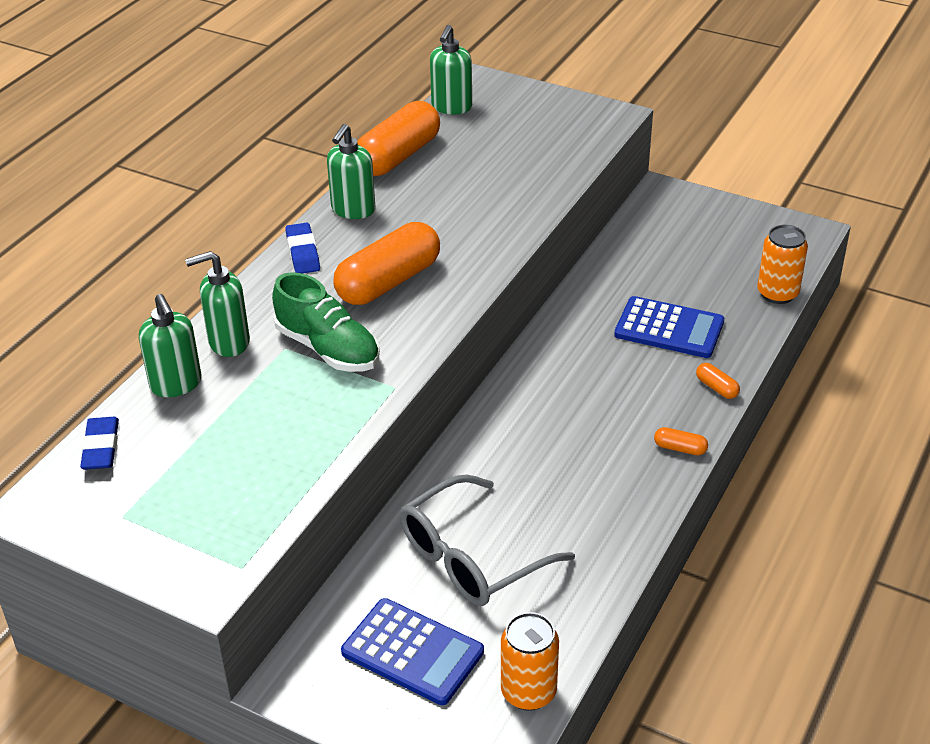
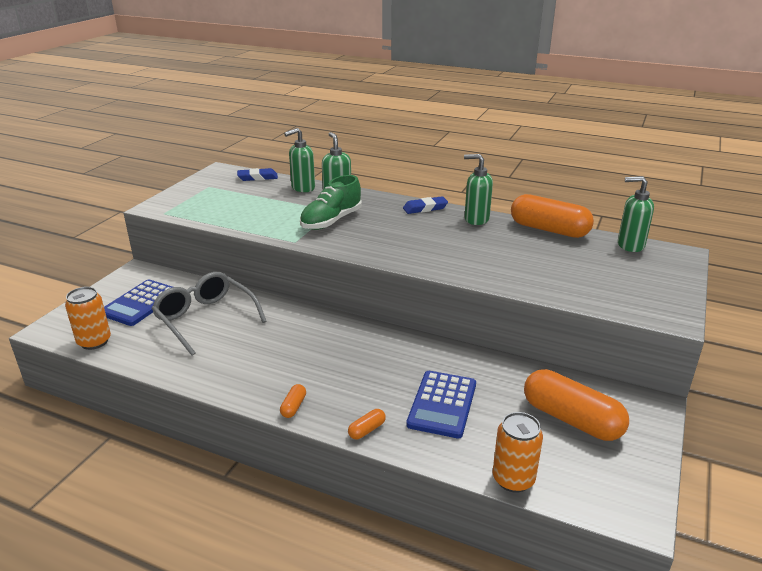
camera: 85 degrees right, 10 degrees down
(389, 282) = (399, 234): orange capsule -> orange capsule (571, 419)

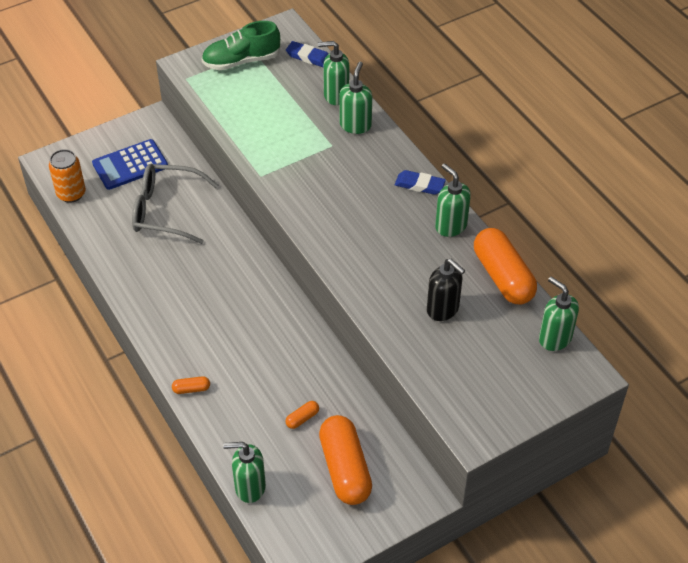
camera: 35 degrees right, 20 degrees up
(205, 319) = (165, 210): grey glasses -> grey glasses turned 75 degrees counterclockwise
(293, 407) = (160, 339): orange capsule -> orange capsule (302, 418)
(331, 221) = (316, 162): green shoe -> green shoe (241, 61)
(442, 404) = (264, 399): blue calculator -> none
(513, 479) = (249, 487): orange can -> green soap dispenser
(537, 260) = (443, 309): none -> black soap dispenser

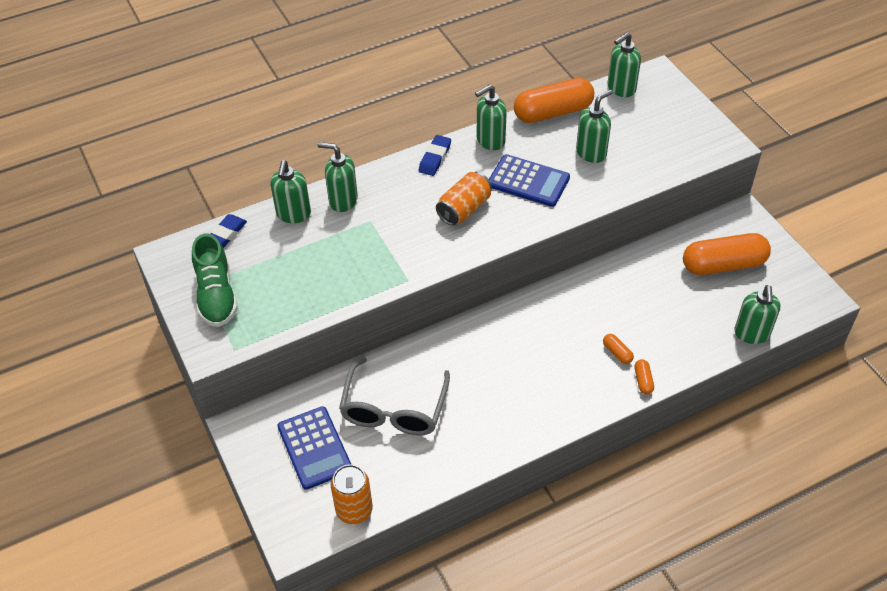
camera: 85 degrees left, 0 degrees up
(302, 418) = (672, 293): orange capsule -> orange capsule (617, 353)
(351, 210) = (464, 209): none -> orange can
(394, 257) = (528, 181): none -> blue calculator
(443, 309) = (591, 153): black soap dispenser -> green soap dispenser

